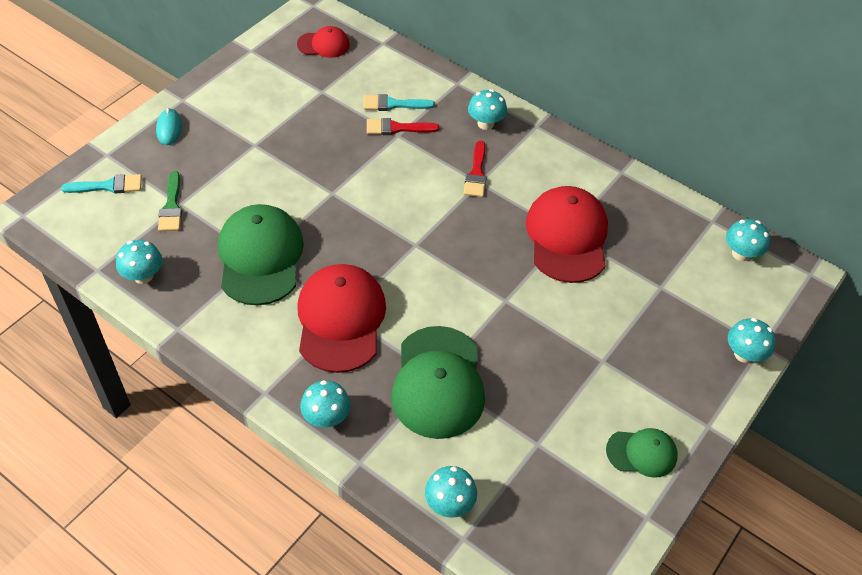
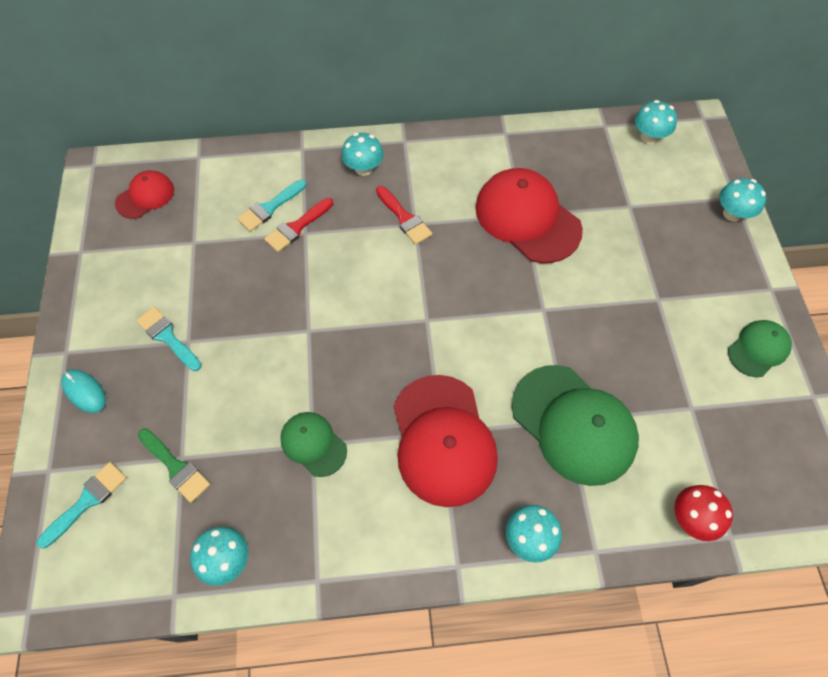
camera: 40 degrees left, 10 degrees up
(246, 134) = (167, 337): none -> turquoise brush
(260, 257) = (313, 444): green cap -> green cap, size x0.53
(340, 319) = (443, 440): red cap -> red cap turned 150 degrees counterclockwise
(449, 503) = (692, 518): turquoise mushroom -> red mushroom

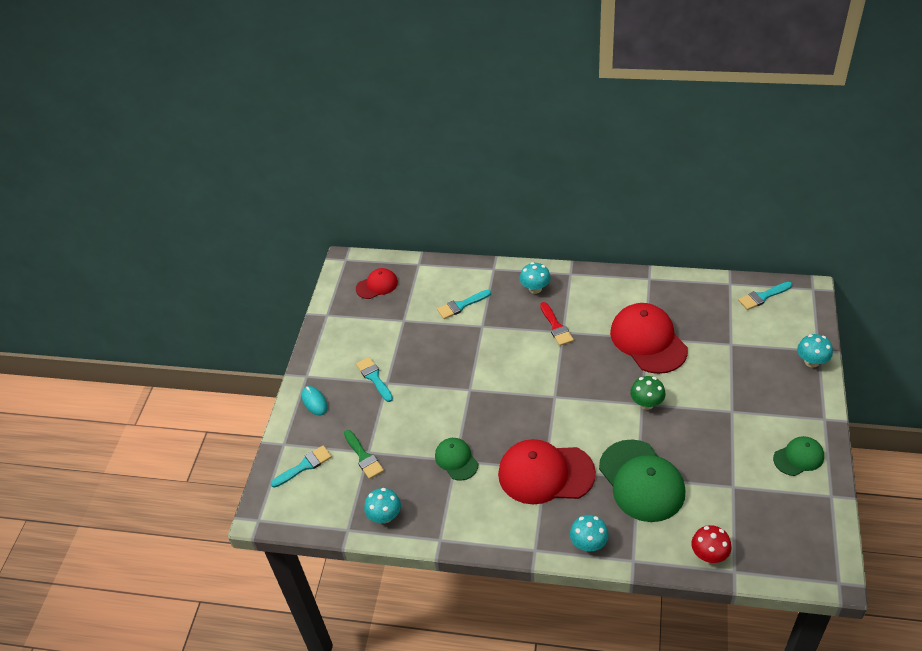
camera: 20 degrees right, 15 degrees down
(297, 227) = (477, 321): red brush -> none
(443, 440) = (545, 473): red cap -> red cap turned 90 degrees clockwise
(549, 308) = (646, 403): none -> green mushroom
(649, 137) = (762, 297): turquoise mushroom -> turquoise brush

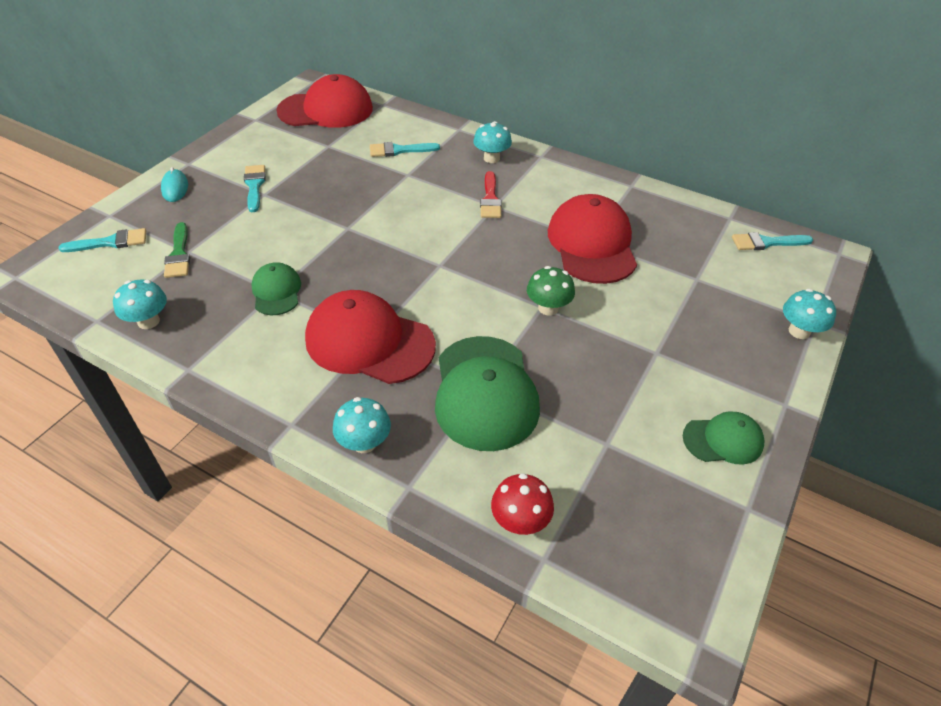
camera: 15 degrees right, 0 degrees up
(377, 285) = (326, 110): red cap -> red cap, size x1.87

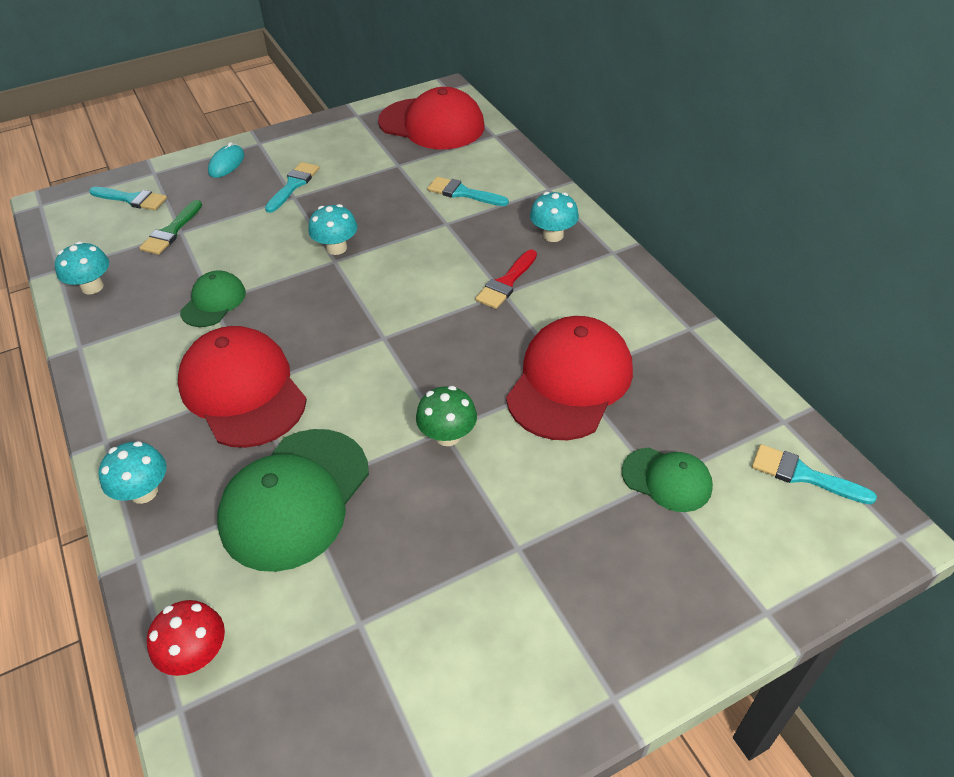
camera: 35 degrees right, 0 degrees up
(723, 440) = (491, 696): green cap -> green cap (667, 479)
(799, 331) = (730, 614): turquoise mushroom -> turquoise mushroom (336, 248)

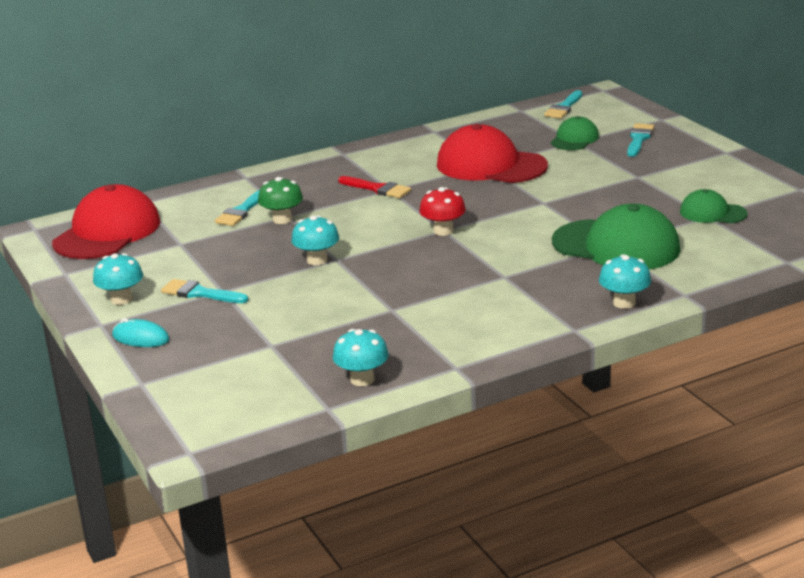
camera: 90 degrees left, 20 degrees down
(132, 199) = (197, 387): turquoise brush -> turquoise brush (639, 139)
(171, 232) = (270, 350): green brush -> none
(197, 655) = (749, 262): red mushroom -> red mushroom (443, 231)
(213, 302) = (392, 309): green cap -> green cap (712, 213)
(243, 390) = (509, 279): red cap -> none
(448, 436) = (548, 200): green mushroom -> green mushroom (282, 219)
(553, 235) = (316, 174): turquoise mushroom -> turquoise mushroom (121, 299)

